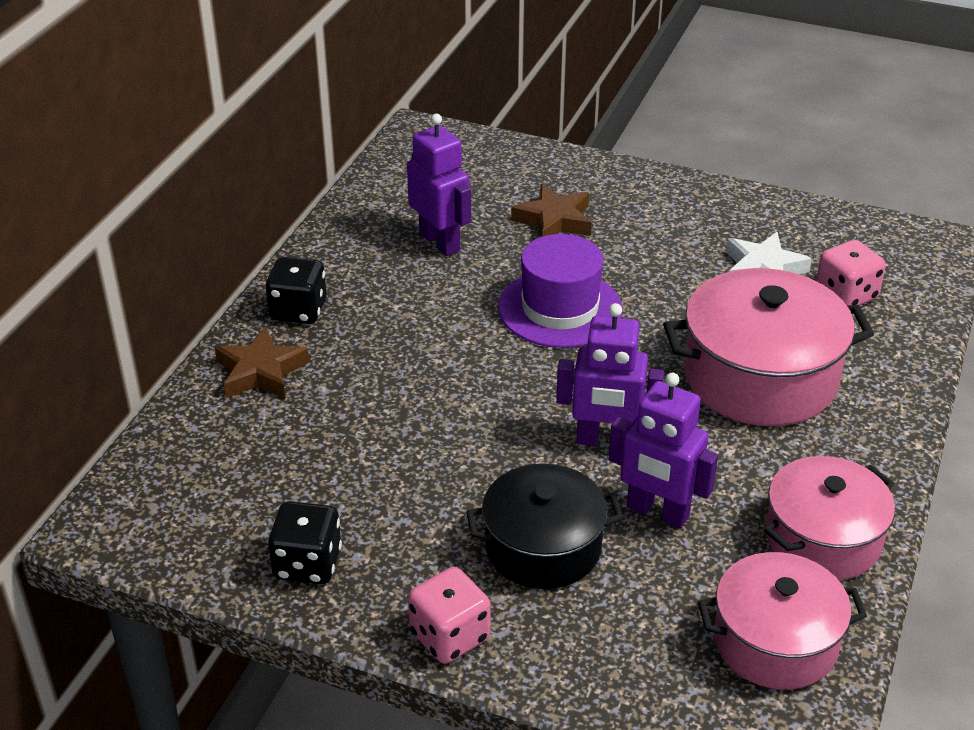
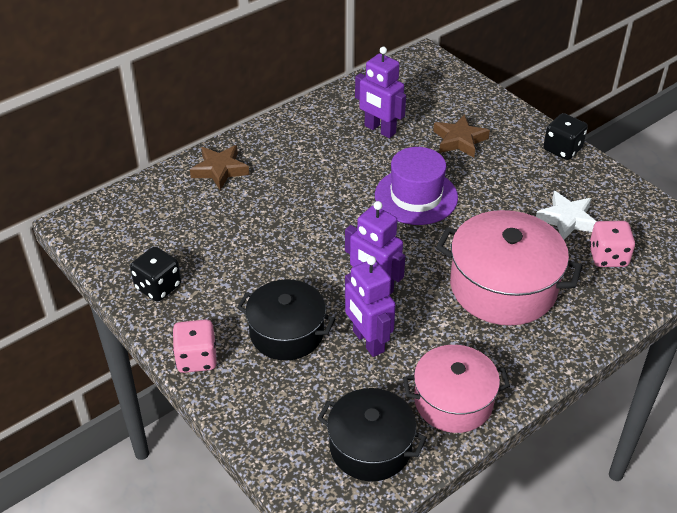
camera: 30 degrees right, 5 degrees up
(298, 310) = (267, 142): black dice -> black dice (562, 149)
(440, 242) = (379, 130): purple robot -> purple robot turned 135 degrees clockwise
(775, 641) = (370, 447): pink pot -> black pot

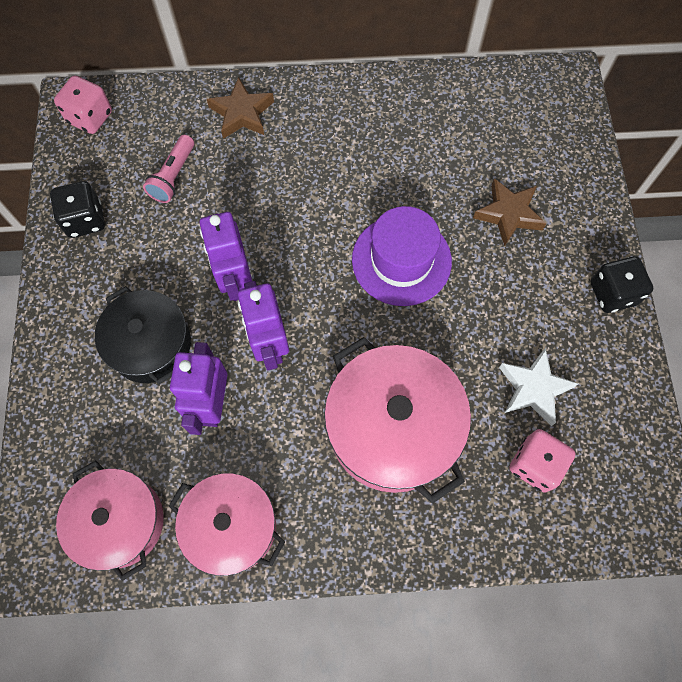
camera: 35 degrees right, 25 degrees up
(196, 359) = (55, 322): pink dice -> pink dice (90, 117)
(204, 229) = (173, 176): none -> pink flashlight
(370, 447) = (120, 522): black pot -> pink pot
(379, 130) = (436, 151): purple robot -> purple robot (235, 281)

